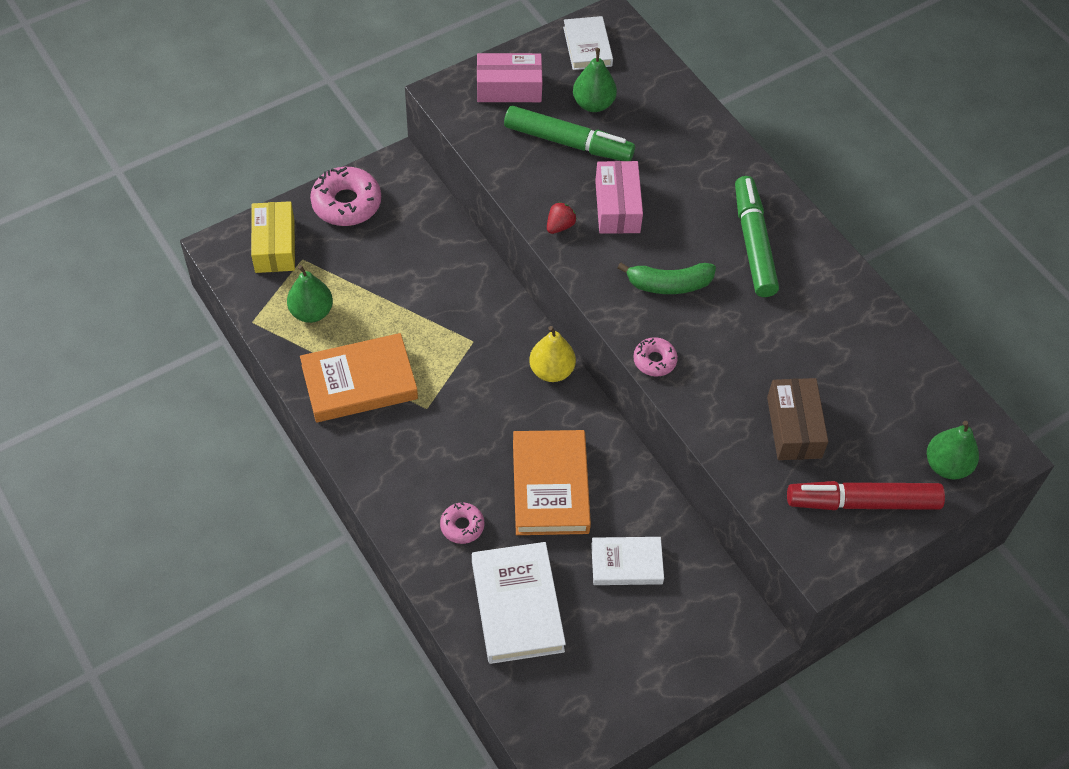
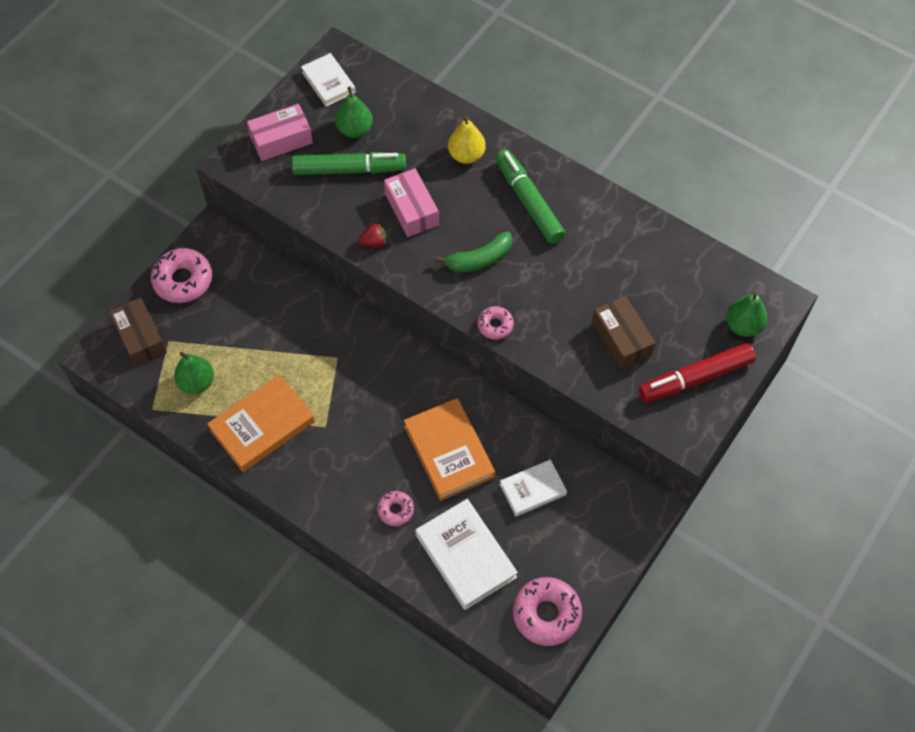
camera: 20 degrees left, 5 degrees up
(275, 246) = (141, 338): yellow box -> brown box
(551, 371) = (409, 358): yellow pear -> yellow pear (466, 155)
(560, 226) = (374, 242): red strawberry -> red strawberry turned 60 degrees clockwise
(580, 706) = (546, 614): none -> pink donut

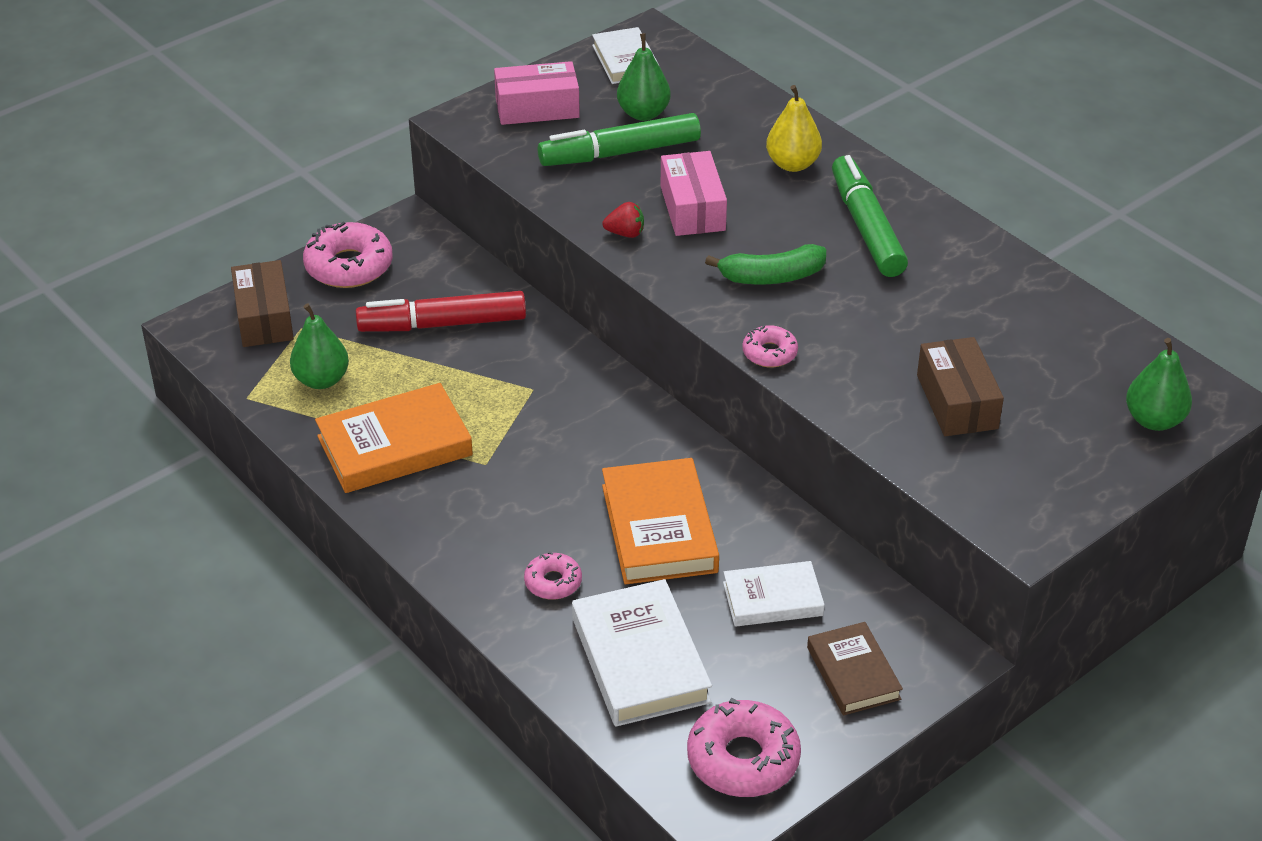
camera: 15 degrees right, 20 degrees down
(349, 170) = (620, 153): green marker -> green marker turned 150 degrees clockwise
(594, 534) = (853, 673): none -> brown book
(695, 378) = (1059, 468): red marker -> red marker (442, 324)

